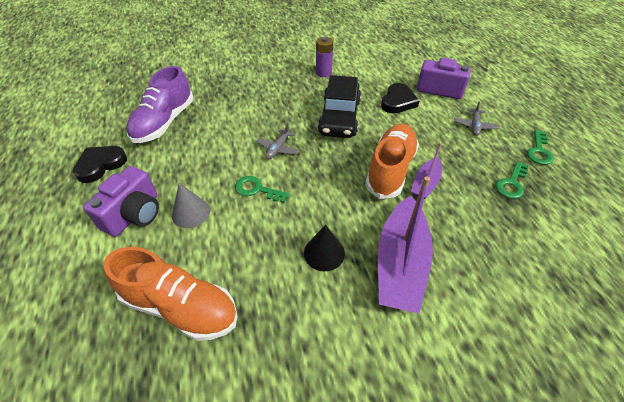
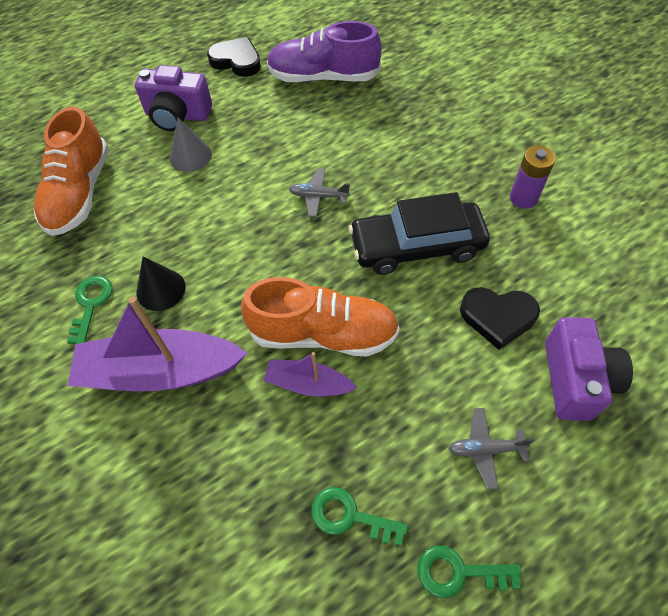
camera: 75 degrees right, 10 degrees up
(257, 189) = (240, 199): green key -> green key (91, 304)

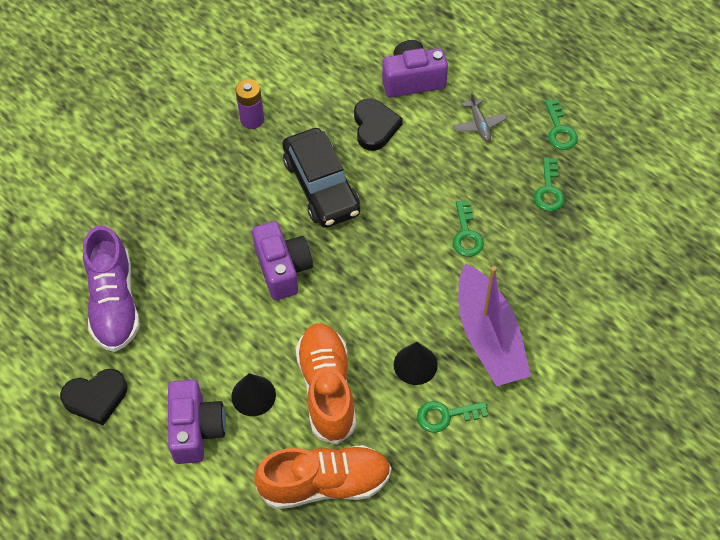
camera: 105 degrees left, 0 degrees up
(190, 156) = (253, 395): grey cone -> black cone
(237, 61) = (96, 397): black heart -> black heart turned 120 degrees counterclockwise
(308, 384) = (466, 234): purple boat -> green key
(318, 196) = (283, 269): grey plane -> purple camera
(323, 333) = (422, 234): orange shoe -> orange shoe (327, 389)

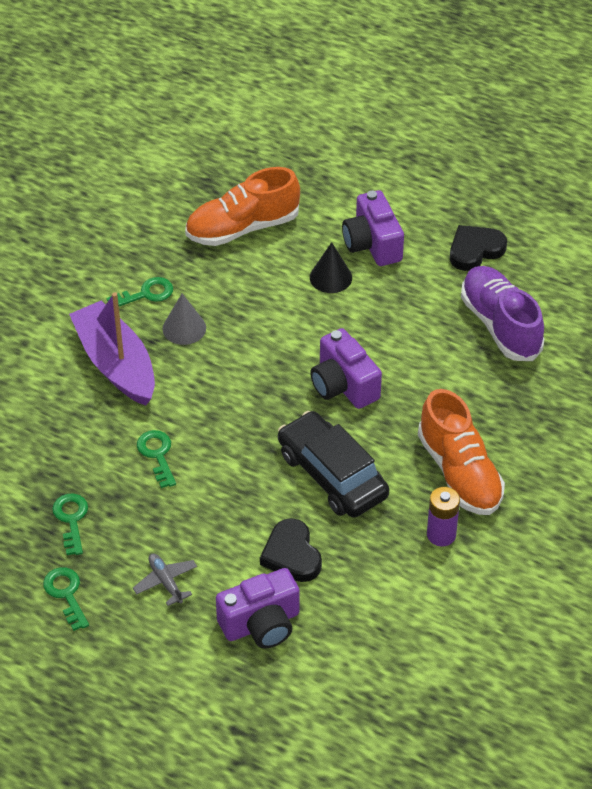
camera: 165 degrees right, 10 degrees down
(327, 389) = (263, 294): orange shoe -> orange shoe (459, 473)
(415, 364) = (184, 328): black cone -> grey cone

